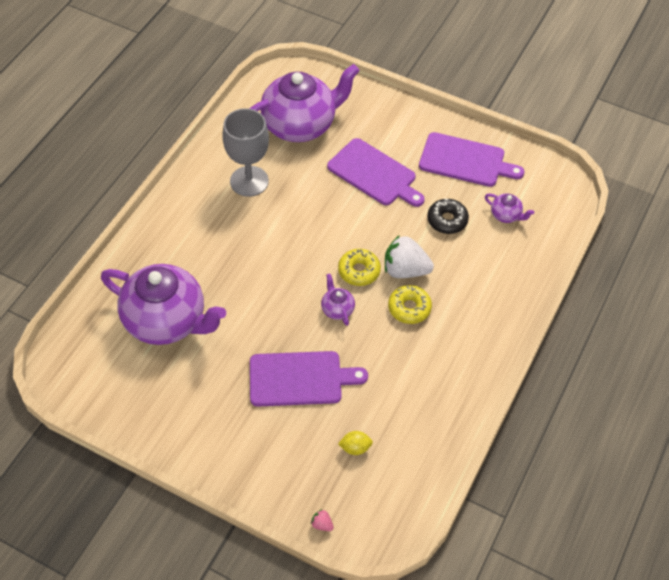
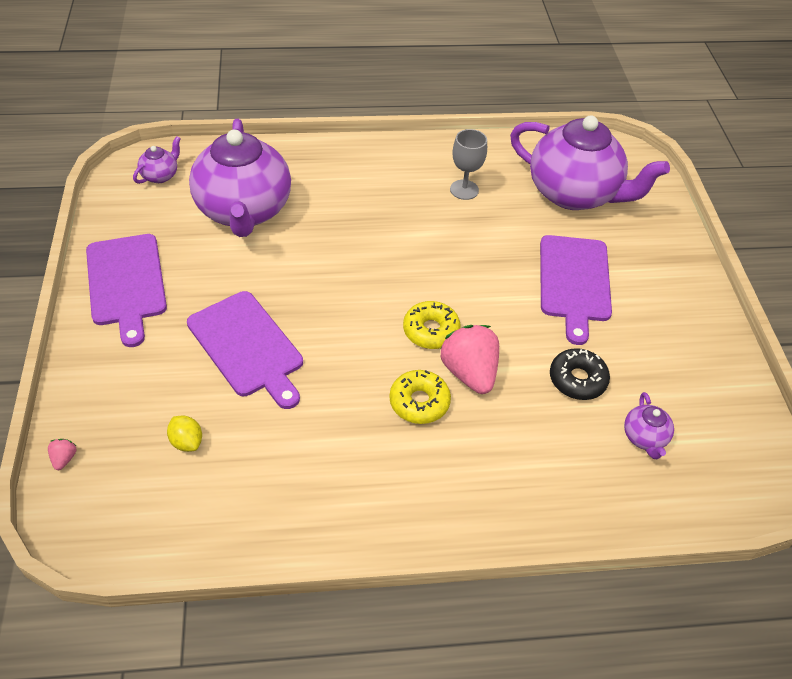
camera: 55 degrees right, 5 degrees down
(249, 181) = (464, 190): grey goblet -> grey goblet, size x0.61
(337, 309) = (364, 336): purple teapot -> purple teapot (160, 175)
(405, 270) = (469, 372): white strawberry -> pink strawberry
(465, 161) = (681, 356): purple cutting board -> purple cutting board (126, 283)

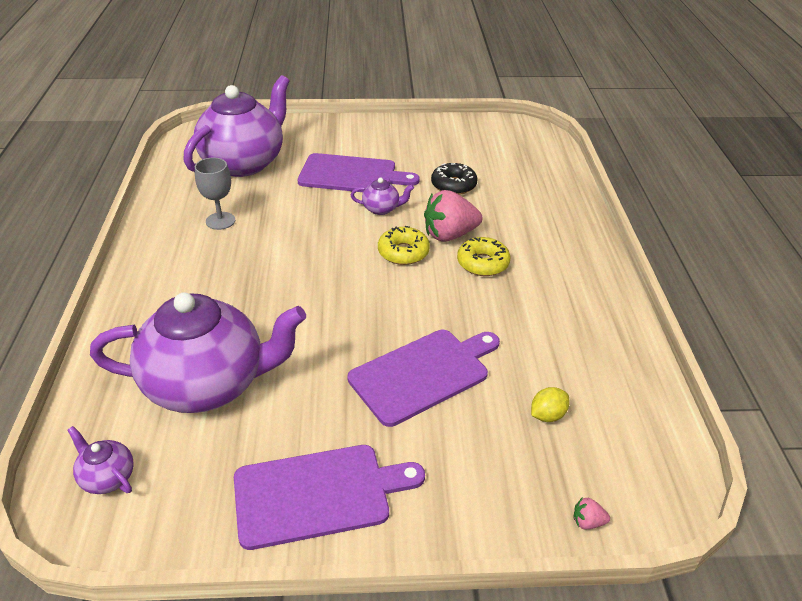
camera: 85 degrees left, 10 degrees down
(644, 438) = (503, 165): purple teapot -> purple teapot (381, 209)

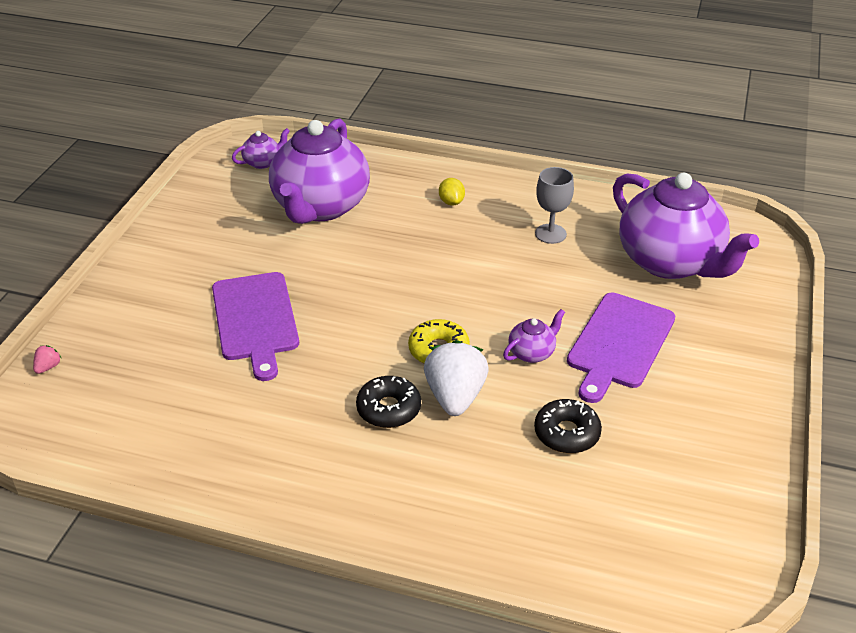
camera: 110 degrees right, 0 degrees up
(318, 494) = (181, 243): purple cutting board -> none
(381, 209) = (532, 353): purple teapot -> purple teapot turned 150 degrees counterclockwise
(449, 235) = (455, 397): pink strawberry -> white strawberry
(482, 263) = (388, 409): yellow donut -> black donut
(547, 415) = (156, 382): yellow lemon -> yellow lemon (451, 202)

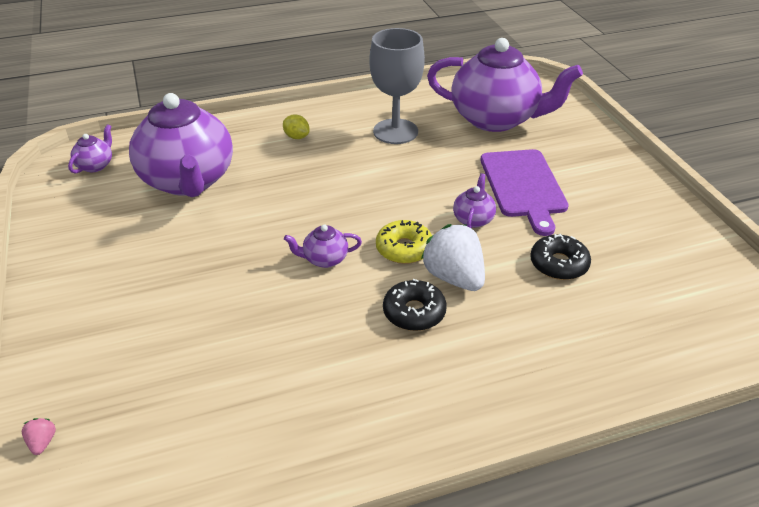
camera: 35 degrees left, 0 degrees up
(255, 320) = (223, 296): purple cutting board -> none
(362, 327) = (324, 259): none -> purple teapot
(550, 234) = (395, 131): grey goblet -> grey goblet, size x1.63

